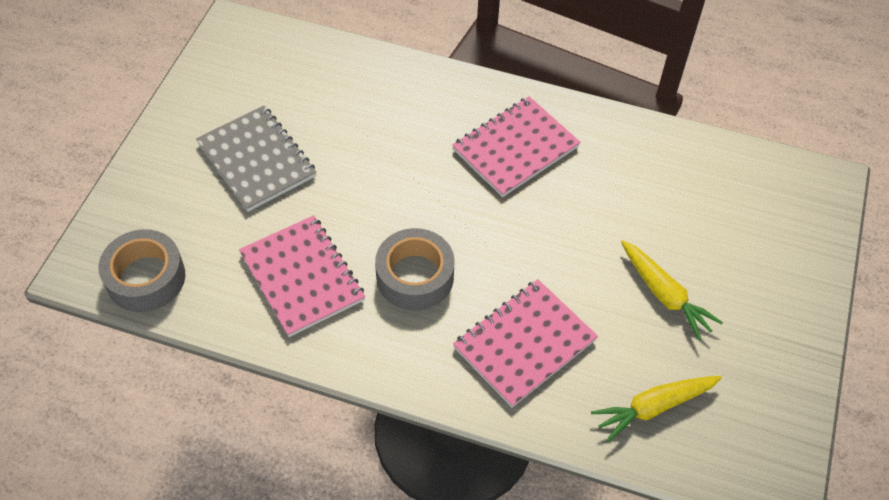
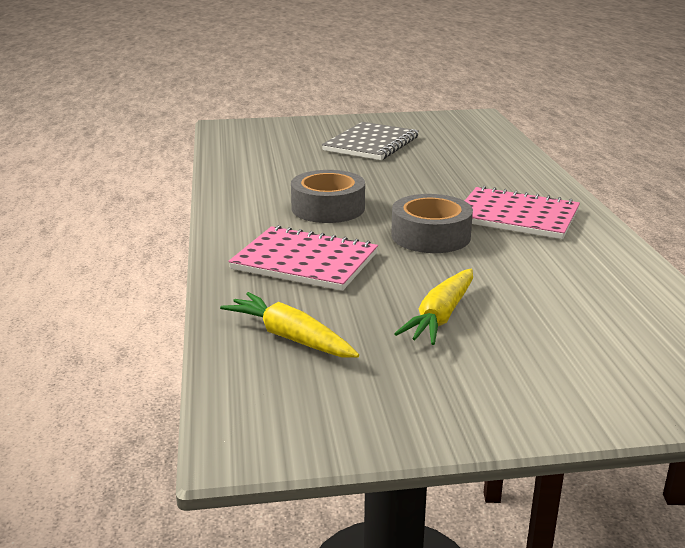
camera: 65 degrees right, 30 degrees down
(146, 278) = (236, 139): grey tape -> grey tape (430, 236)
(302, 277) = (284, 176): pink notebook -> none

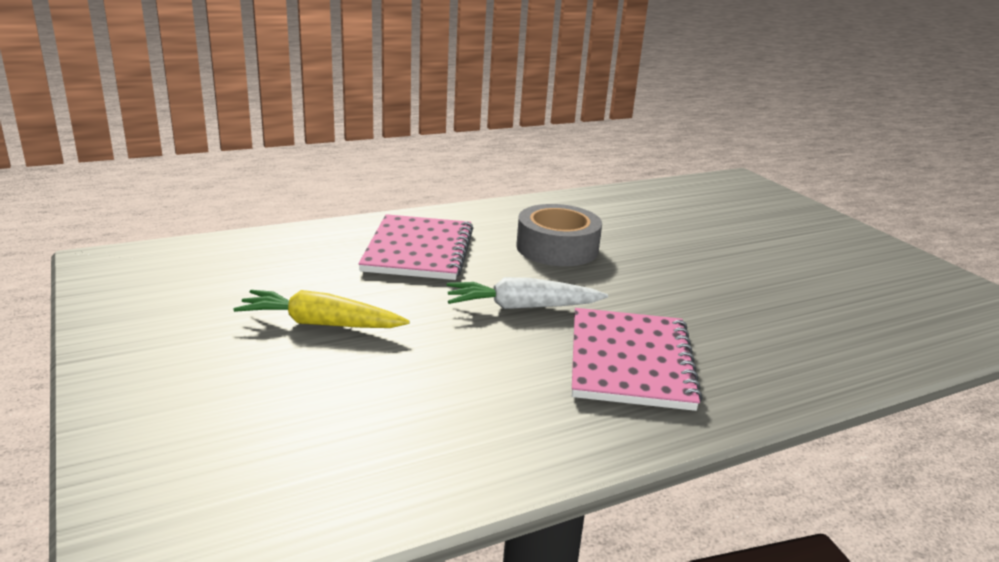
camera: 70 degrees right, 0 degrees up
(290, 338) = (265, 260): yellow carrot -> none
(371, 144) = (786, 253): grey notebook -> none
(430, 236) = (522, 307): grey tape -> white carrot

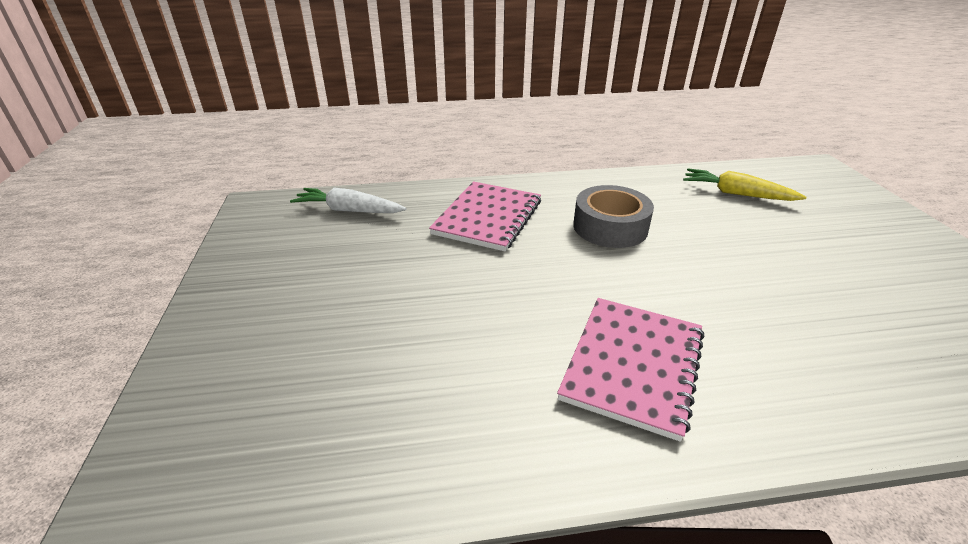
camera: 20 degrees right, 10 degrees up
(320, 324) = (376, 282): yellow carrot -> yellow carrot (736, 194)
(522, 307) = (552, 287): white carrot -> white carrot (349, 210)

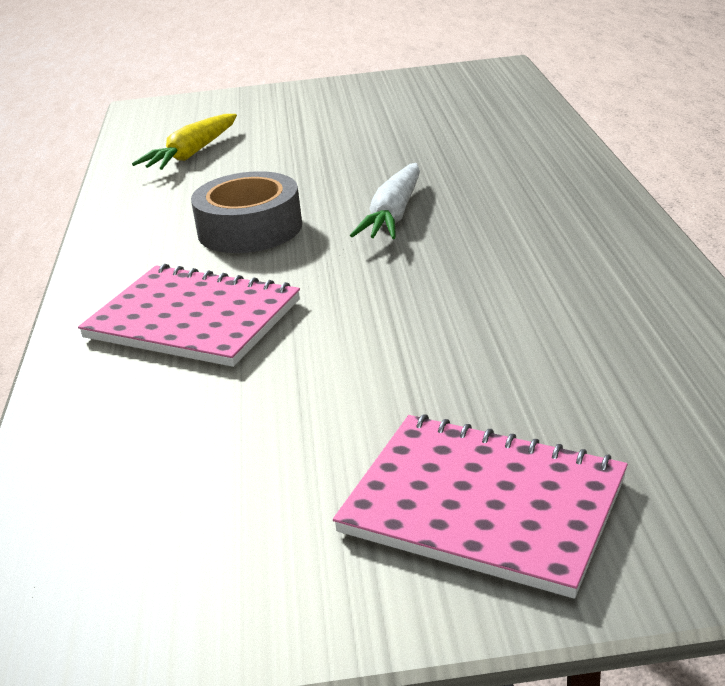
camera: 85 degrees left, 5 degrees down
(349, 210) = (108, 477): white carrot -> white carrot (394, 215)
(633, 365) = (519, 226): pink notebook -> pink notebook (483, 505)

